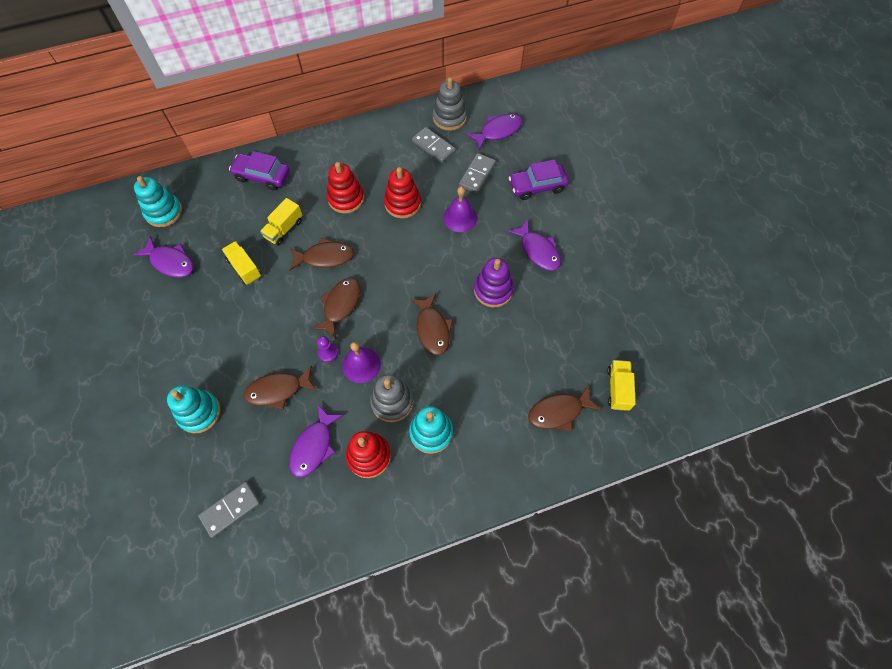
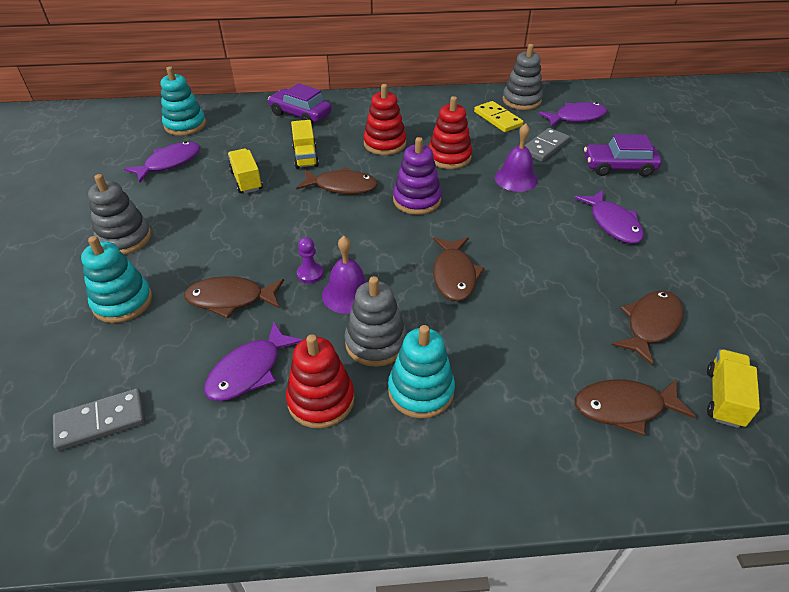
camera: 15 degrees right, 20 degrees down
(170, 262) = (169, 163): purple fish -> purple fish turned 90 degrees counterclockwise
(171, 353) = (125, 238): none -> grey stacking toy
(284, 229) = (305, 157): yellow truck -> yellow truck turned 60 degrees counterclockwise
(340, 305) = (343, 231): brown fish -> brown fish (650, 325)
(433, 146) = (498, 119): grey domino -> yellow domino
(493, 290) = (545, 251): purple stacking toy -> purple stacking toy (417, 200)

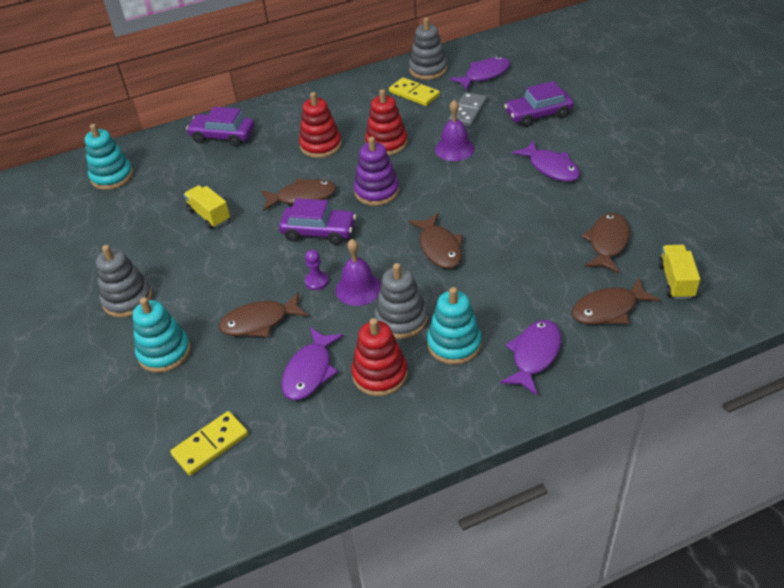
camera: 15 degrees left, 0 degrees up
(101, 421) = (210, 445): grey domino -> yellow domino
(169, 163) = (122, 218): purple fish -> purple fish (534, 355)
(305, 157) = (252, 177): yellow truck -> none
(339, 224) = (318, 232): none -> purple car

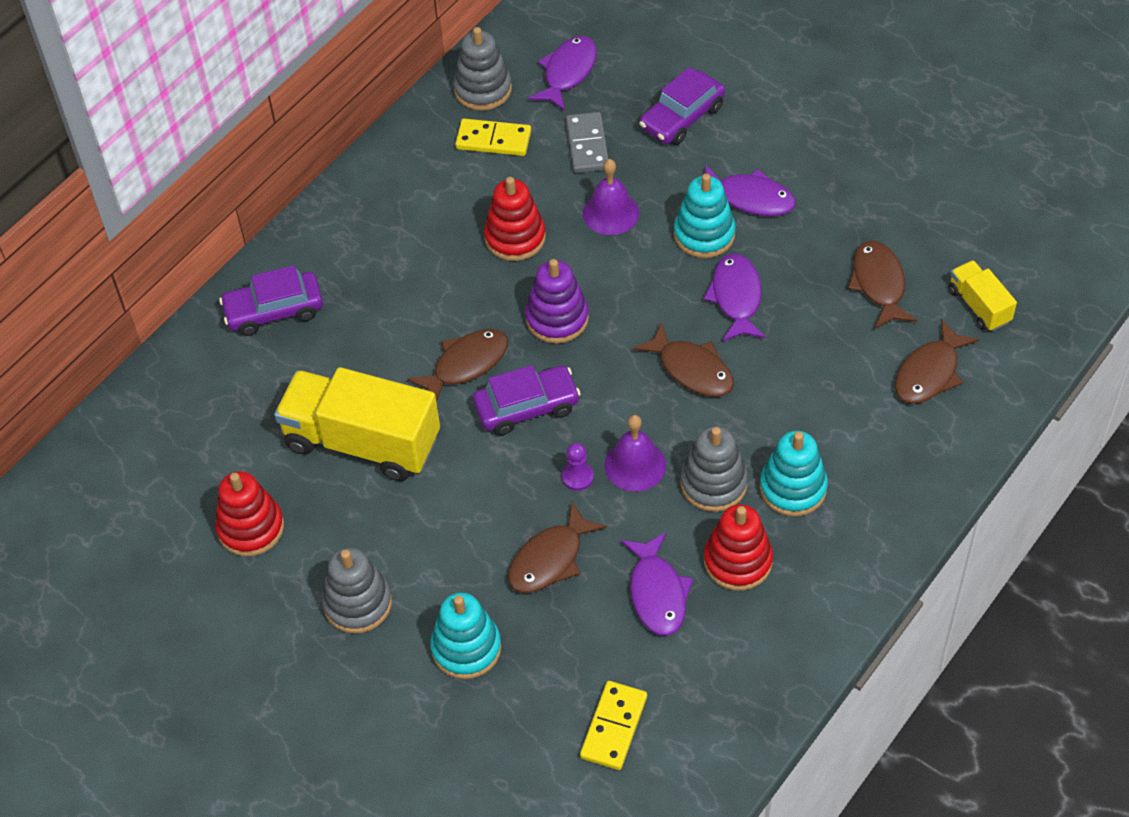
camera: 30 degrees left, 10 degrees up
(112, 176) = (167, 438): turquoise stacking toy -> turquoise stacking toy (704, 234)
(209, 215) = (362, 442): yellow truck -> yellow truck, size x2.03
(321, 145) = (427, 274): red stacking toy -> red stacking toy (250, 528)
(534, 355) = (886, 464): purple fish -> purple fish (736, 297)

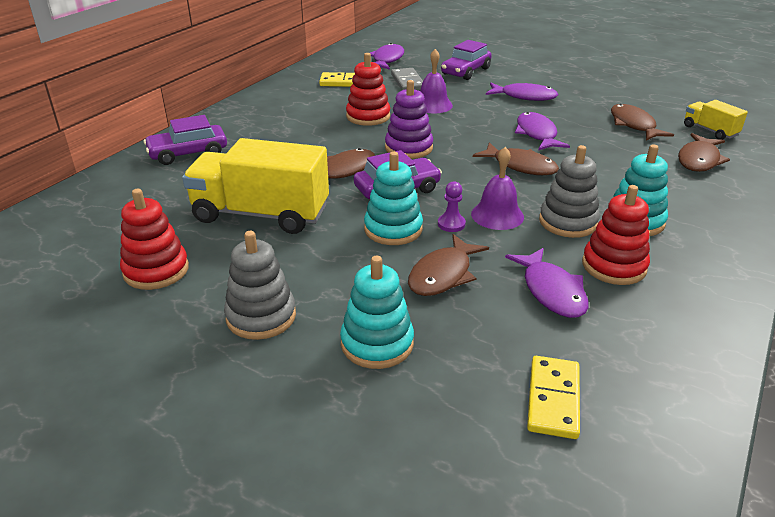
camera: 10 degrees left, 20 degrees down
(483, 89) = (334, 66): grey stacking toy -> none
(704, 234) = (501, 110): turquoise stacking toy -> turquoise stacking toy (393, 229)

